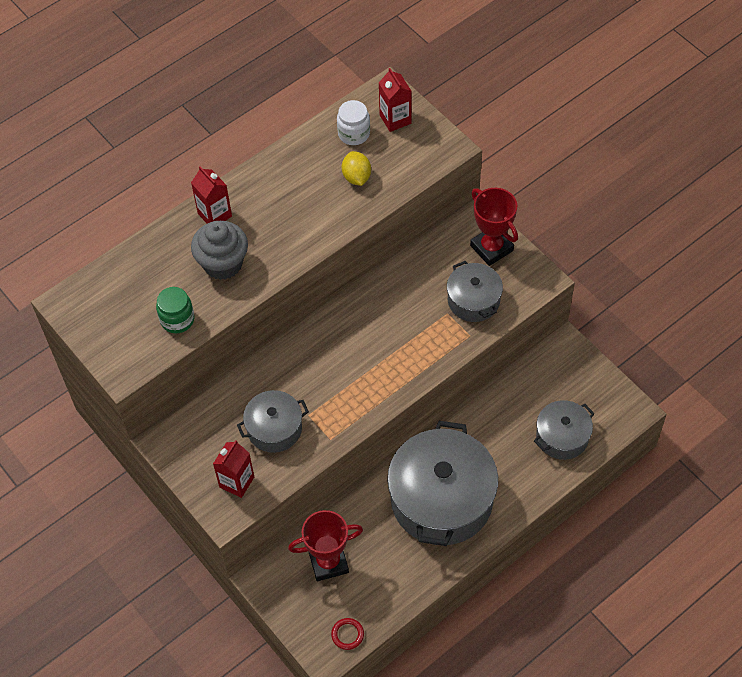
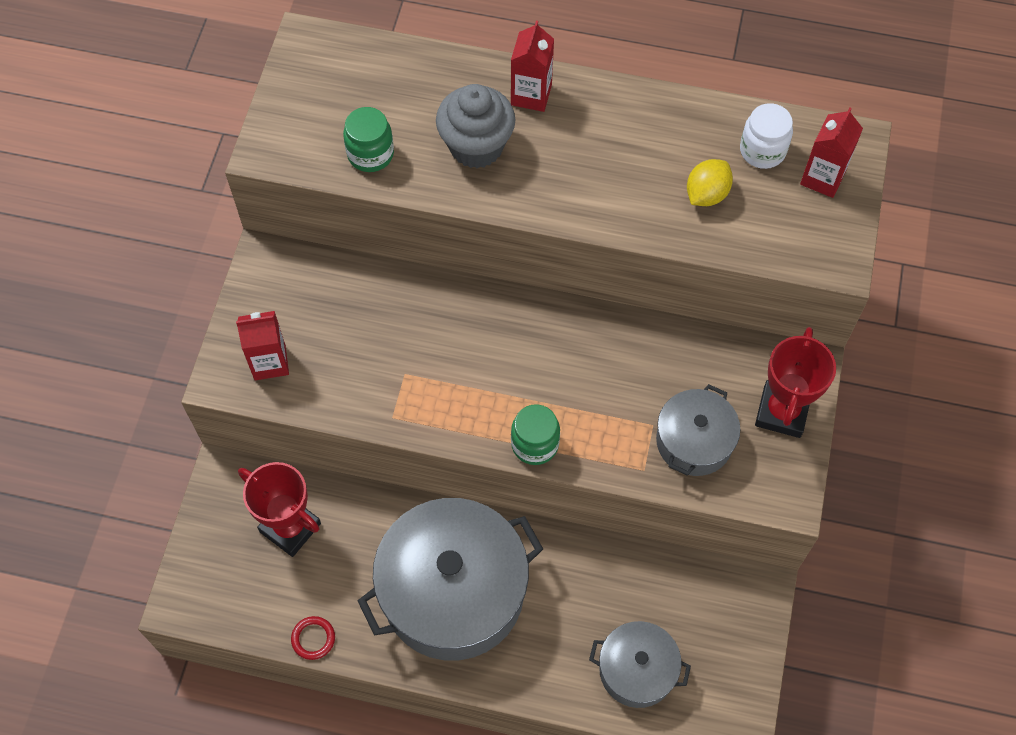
camera: 50 degrees right, 5 degrees up
(274, 428) = (362, 353): grey pot -> none
(347, 634) = (220, 608): red ring -> red ring (313, 638)
(409, 378) = (535, 444): none -> green jar

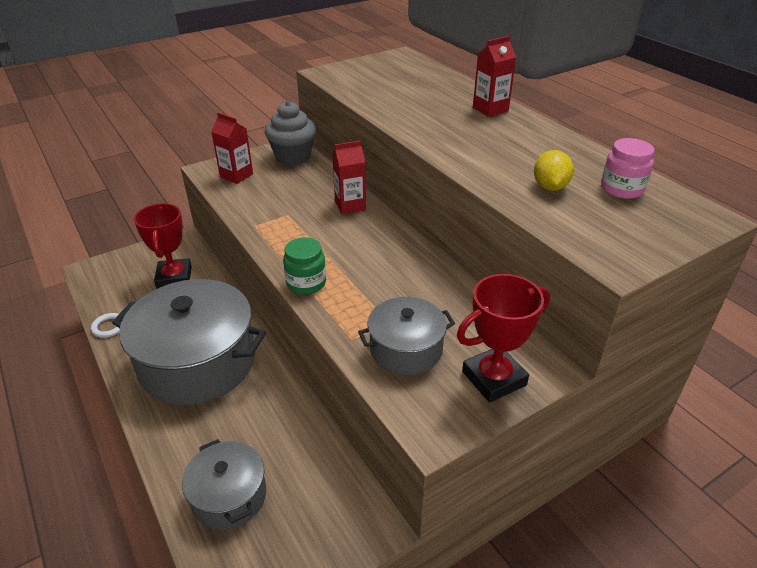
camera: 45 degrees right, 25 degrees down
(313, 638) = (109, 327): red ring -> white ring
(370, 154) = (370, 92): green jar -> none
(476, 146) = (429, 111): grey cupcake -> grey cupcake (293, 157)
(706, 194) = (550, 187): yellow lemon -> yellow lemon turned 75 degrees counterclockwise
(762, 151) = (621, 189): white jar -> pink jar
(822, 178) = (657, 221): red carton -> red carton (350, 205)

